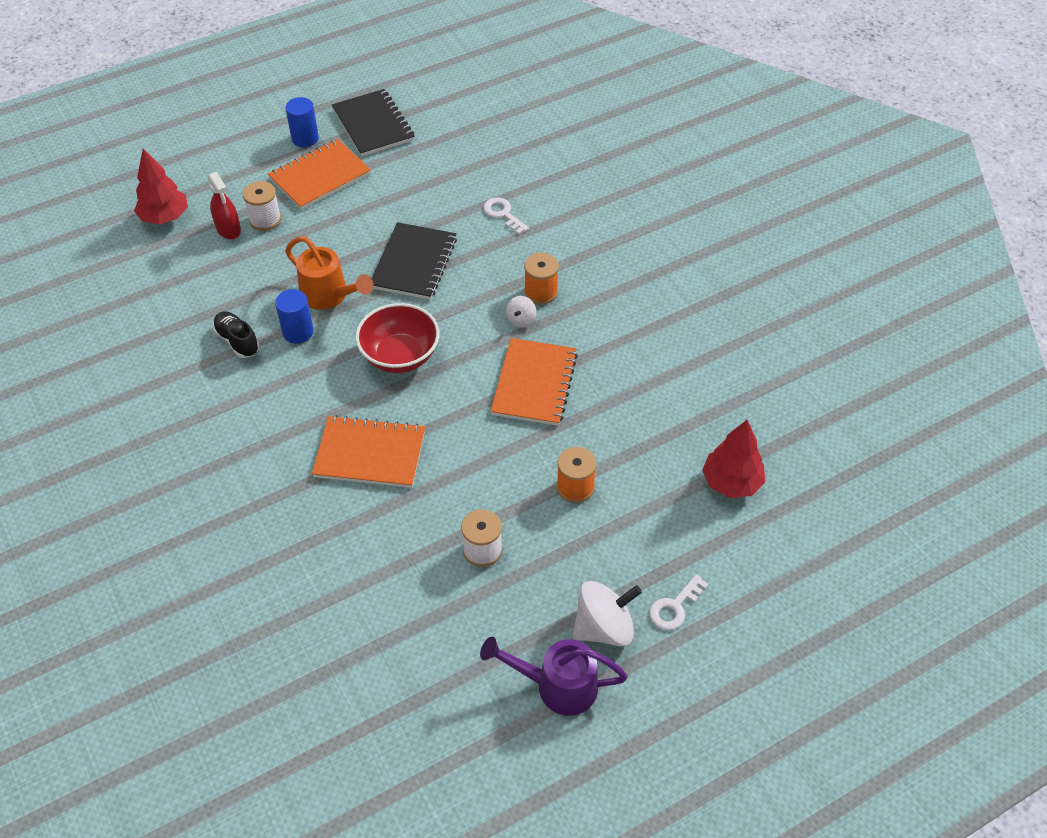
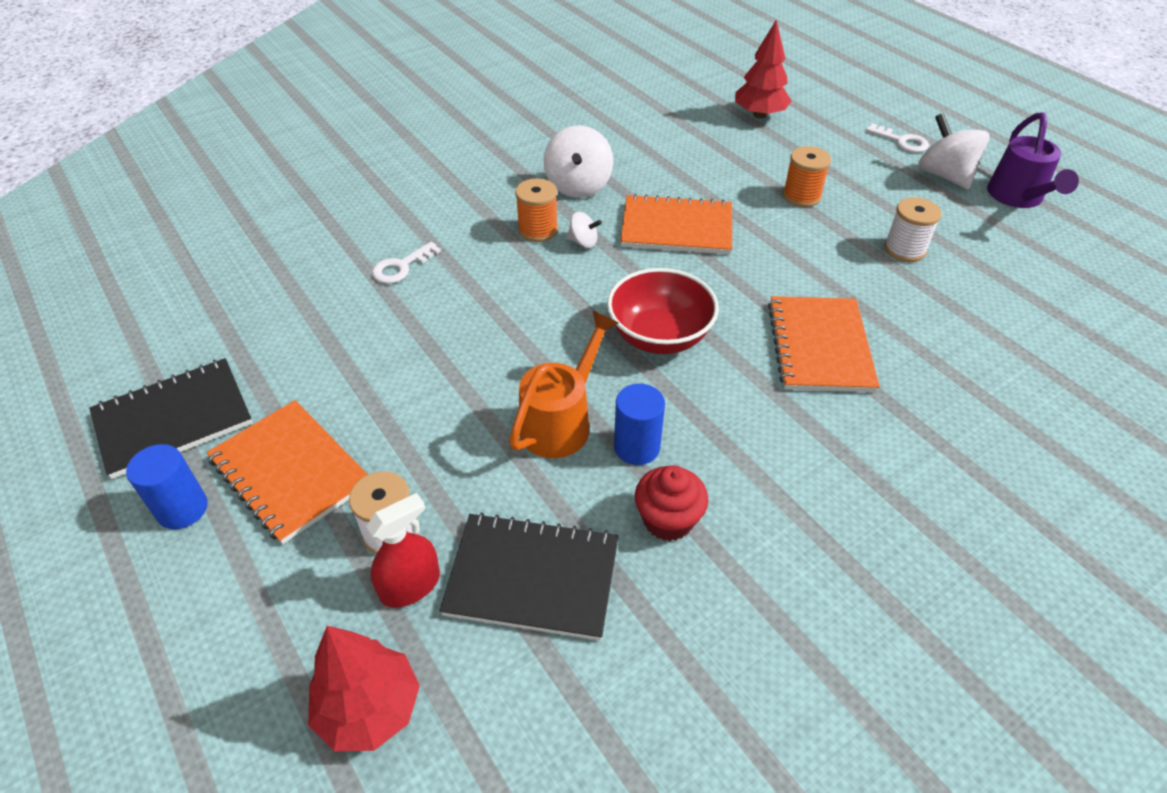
camera: 95 degrees left, 5 degrees down
(237, 341) = (668, 520): black shoe -> red cupcake
(414, 263) = (492, 340): black notebook -> black notebook (532, 577)
(603, 322) = (578, 186): none -> white spinning top

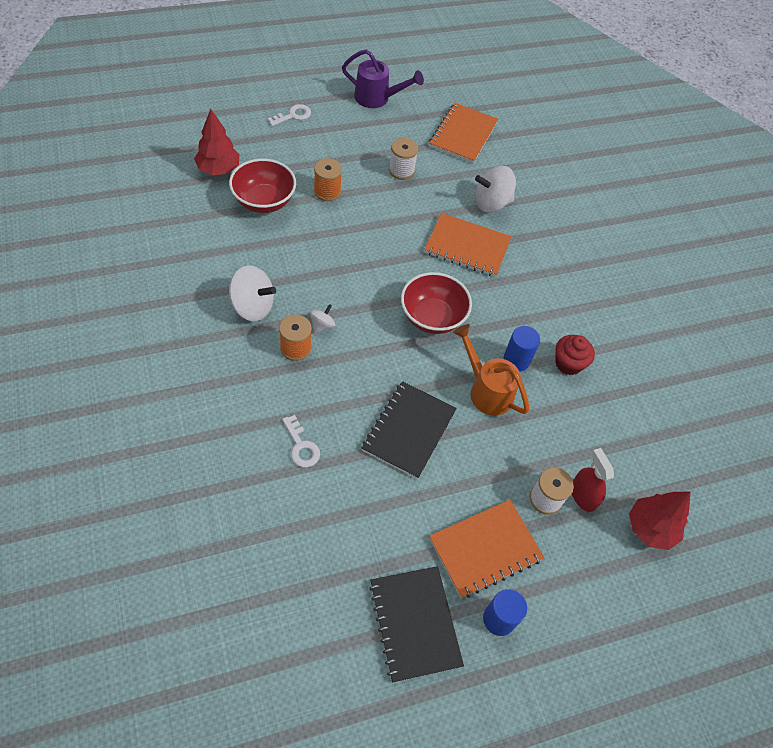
camera: 80 degrees left, 10 degrees up
(532, 577) = (590, 436): black notebook -> black notebook (409, 430)
(676, 228) = (330, 268): orange notebook -> orange notebook (463, 134)
(740, 155) = (264, 201): none -> red bowl
(944, 175) = (340, 116): white spinning top -> white spinning top (491, 203)

